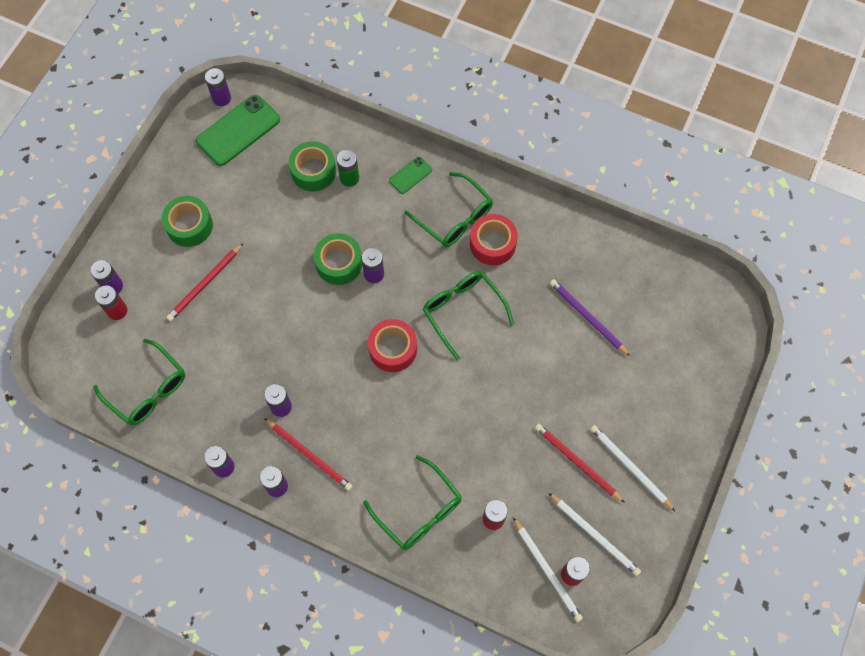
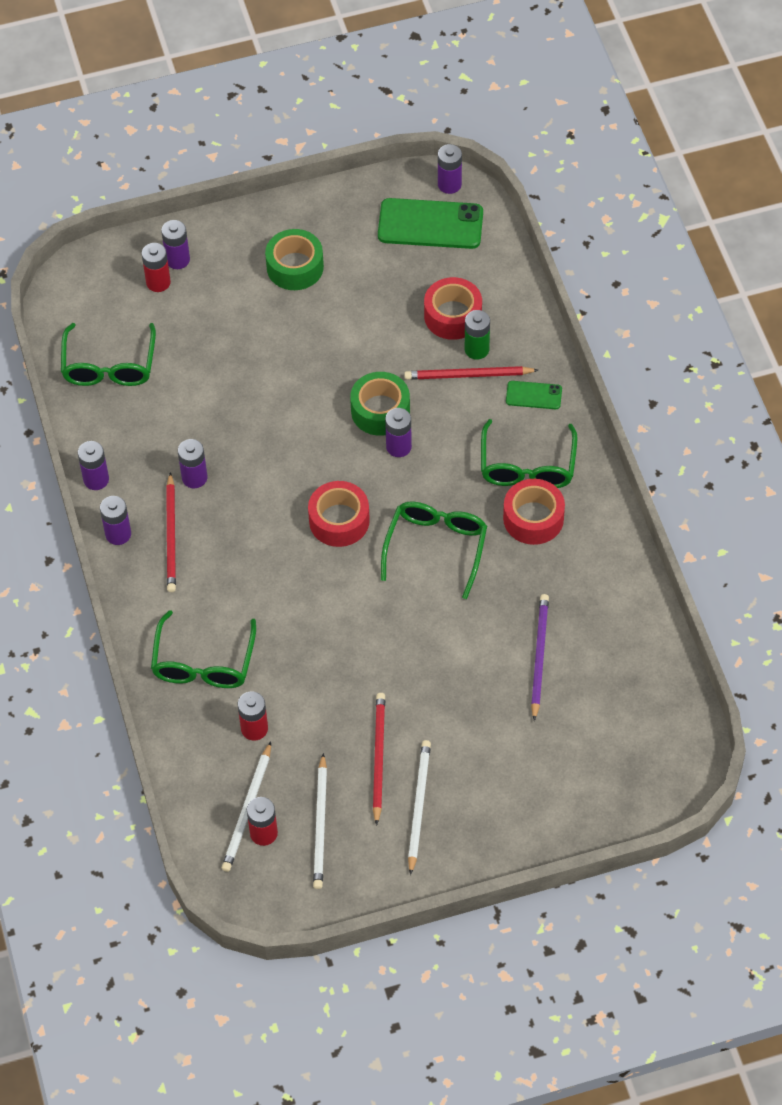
camera: 50 degrees right, 10 degrees down
(205, 284) = (251, 325): red pencil -> red pencil (468, 375)
(313, 171) = (453, 316): green tape -> red tape

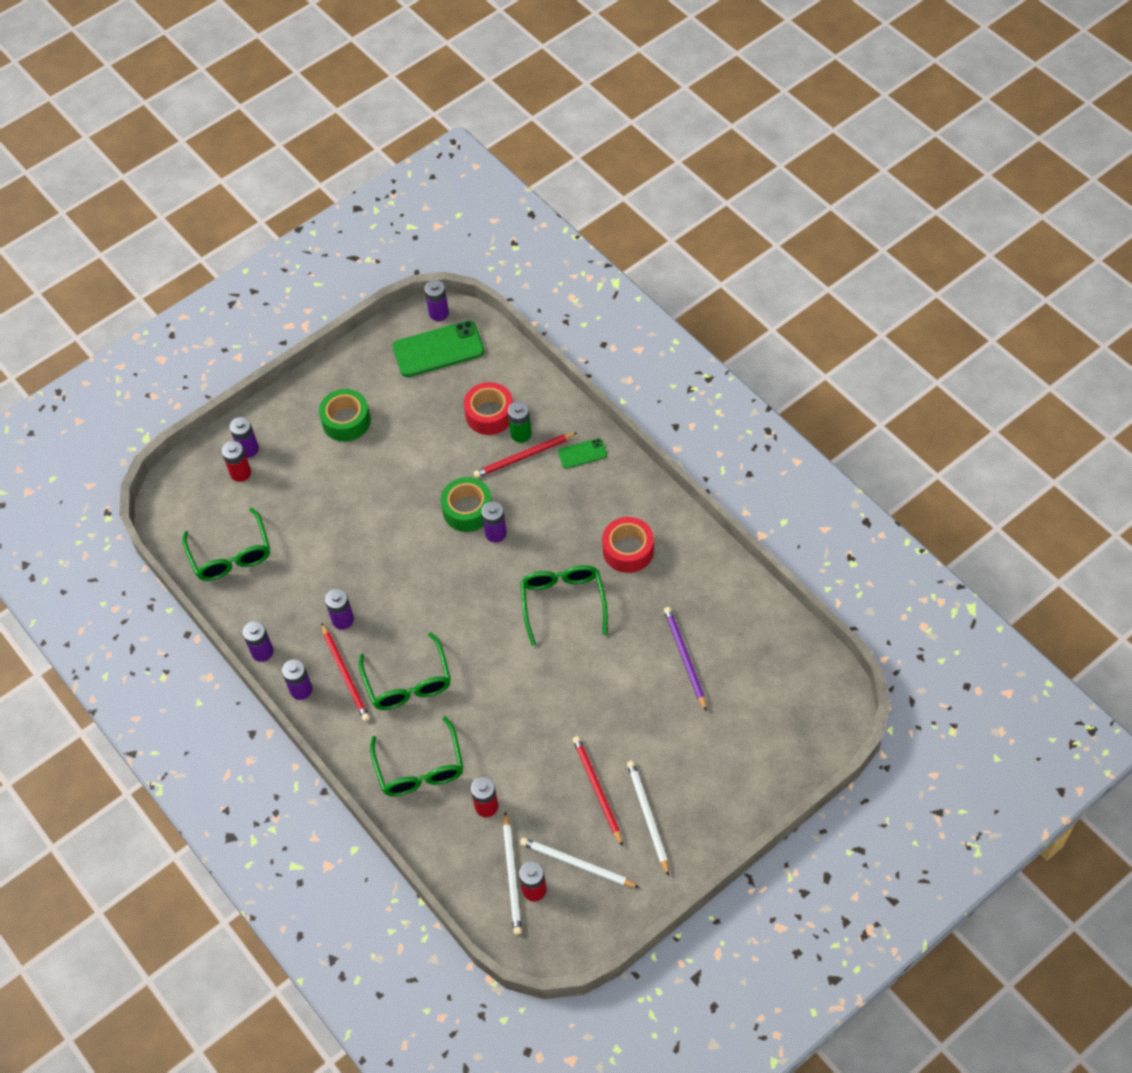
camera: 20 degrees left, 0 degrees up
(320, 825) = (577, 864): white pencil -> white pencil turned 135 degrees clockwise
(339, 520) = (476, 610): red tape -> none
(527, 466) = (604, 511): green glasses -> green glasses (408, 683)

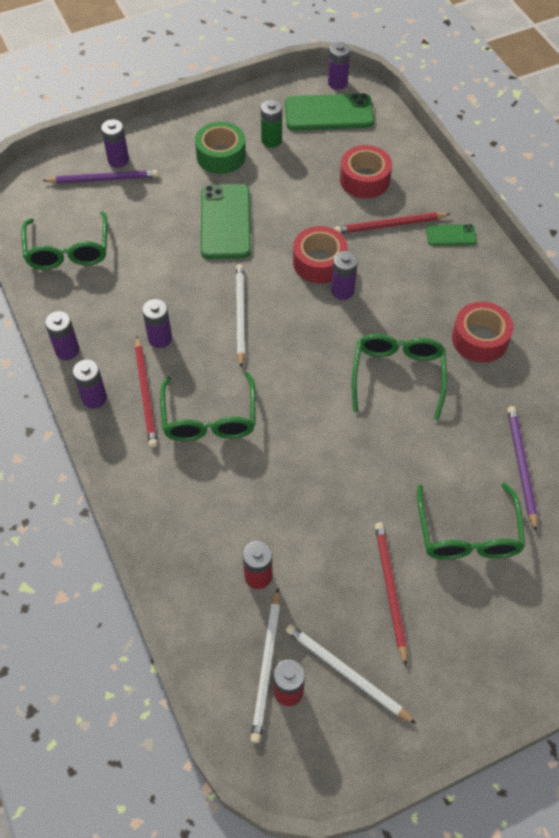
camera: 10 degrees right, 0 degrees up
(240, 473) = (104, 179): red battery -> purple pencil
(370, 490) = (225, 222): none -> green phone
(420, 768) = (195, 514): green glasses -> green glasses (468, 534)
(467, 510) = (319, 262): green tape -> red tape
(521, 434) = (392, 204): green battery -> green battery (271, 140)
(648, 816) = (443, 637): white pencil -> white pencil (240, 315)

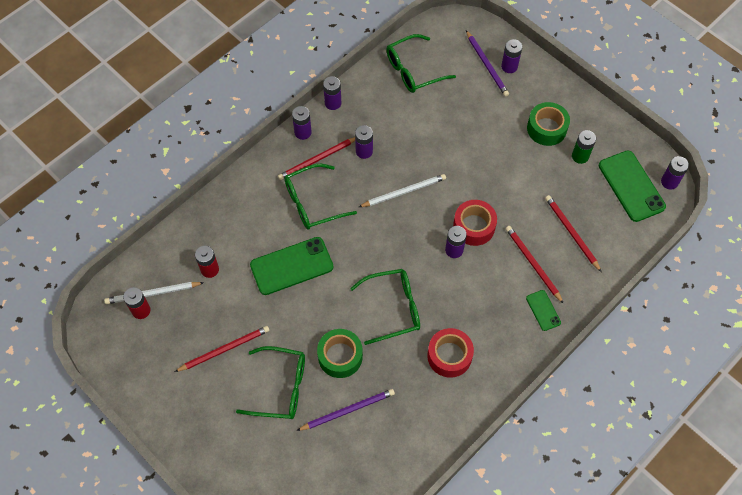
camera: 70 degrees right, 5 degrees up
(225, 222) = (483, 154): green phone -> green phone (291, 266)
(346, 673) = (161, 339): white pencil -> none
(364, 180) = (571, 233): red tape -> red pencil
(445, 453) = (340, 356): none -> green tape
(468, 534) = (281, 387): green glasses -> green glasses turned 150 degrees counterclockwise

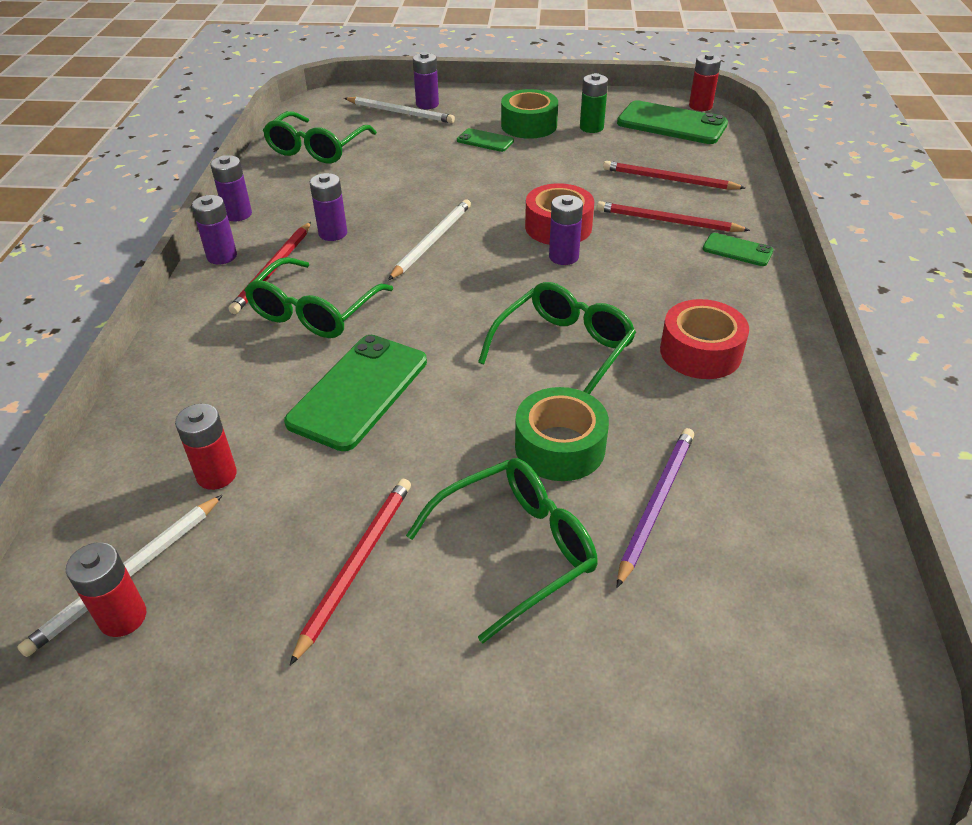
camera: 40 degrees left, 20 degrees down
(486, 65) = (400, 113): purple pencil -> white pencil
(508, 126) = (485, 141): none -> green phone
(669, 182) = (700, 106): purple battery -> red battery

